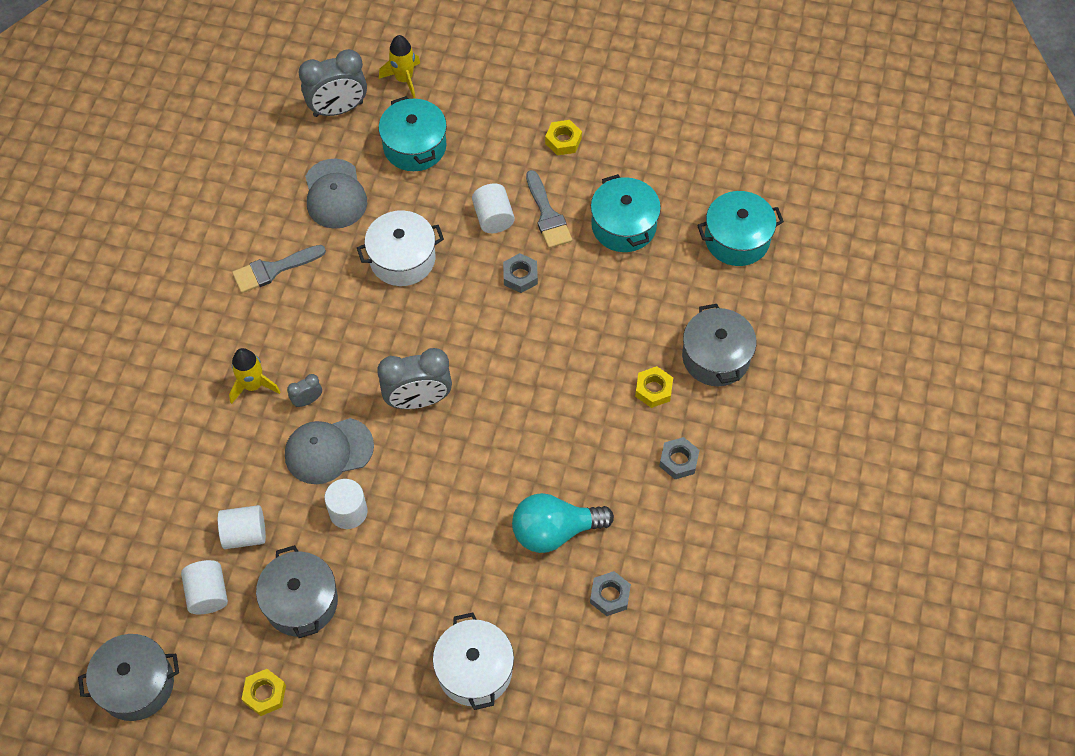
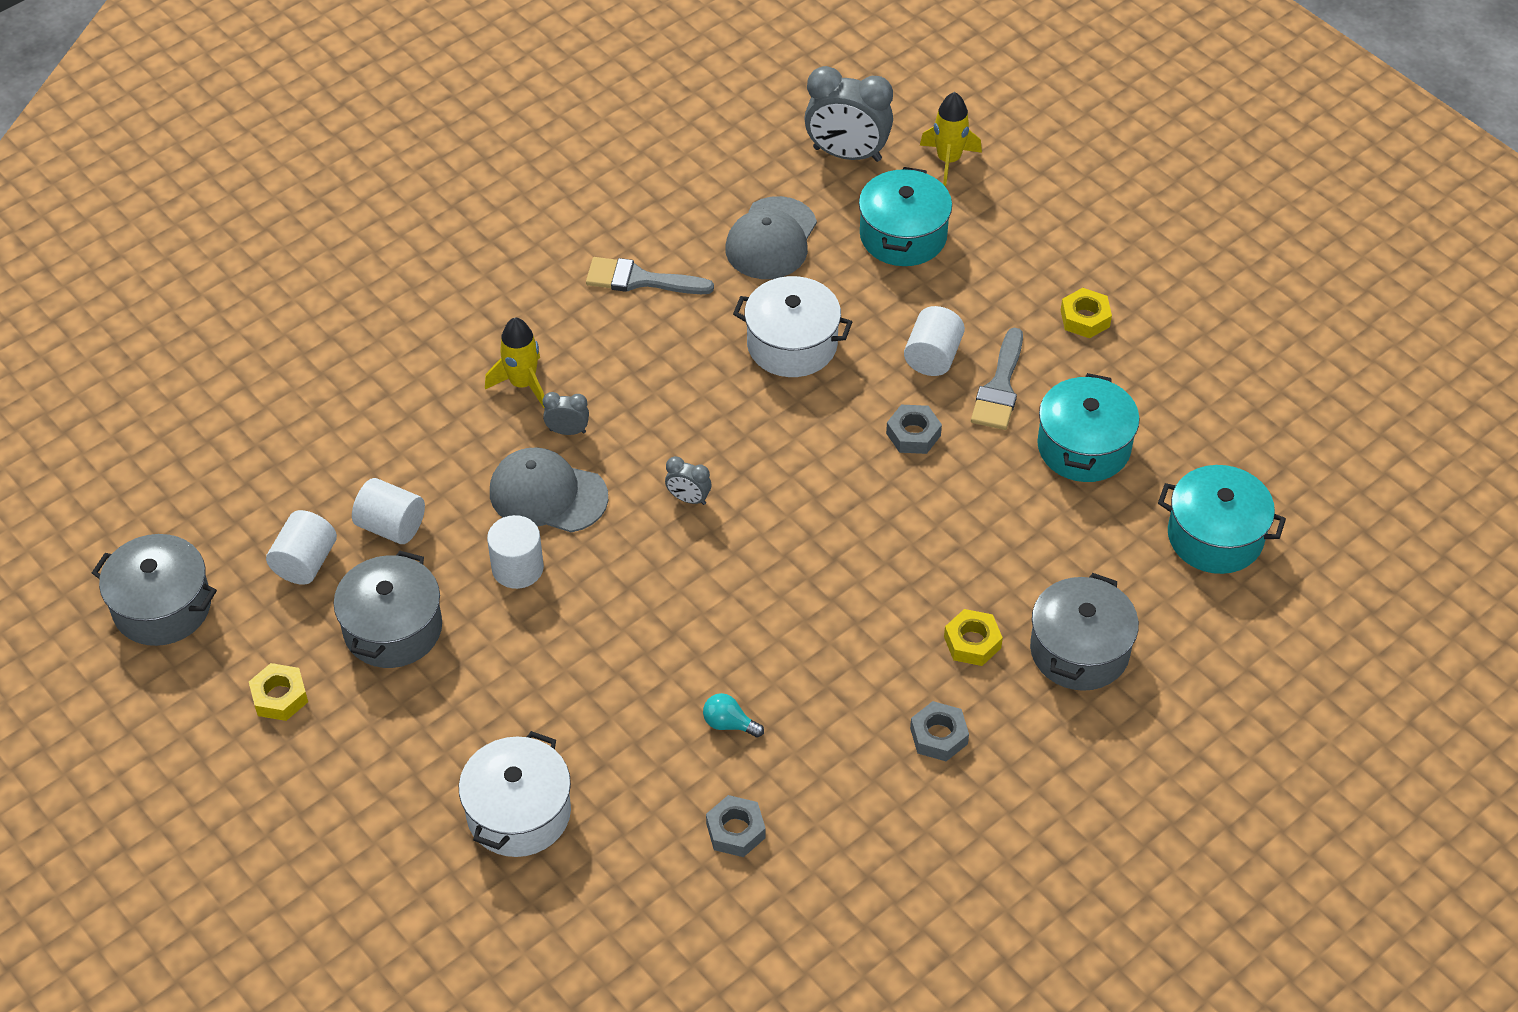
camera: 35 degrees right, 10 degrees down
(418, 400) = (688, 499): grey clock -> grey clock, size x0.48
(554, 531) = (729, 724): turquoise light bulb -> turquoise light bulb, size x0.44

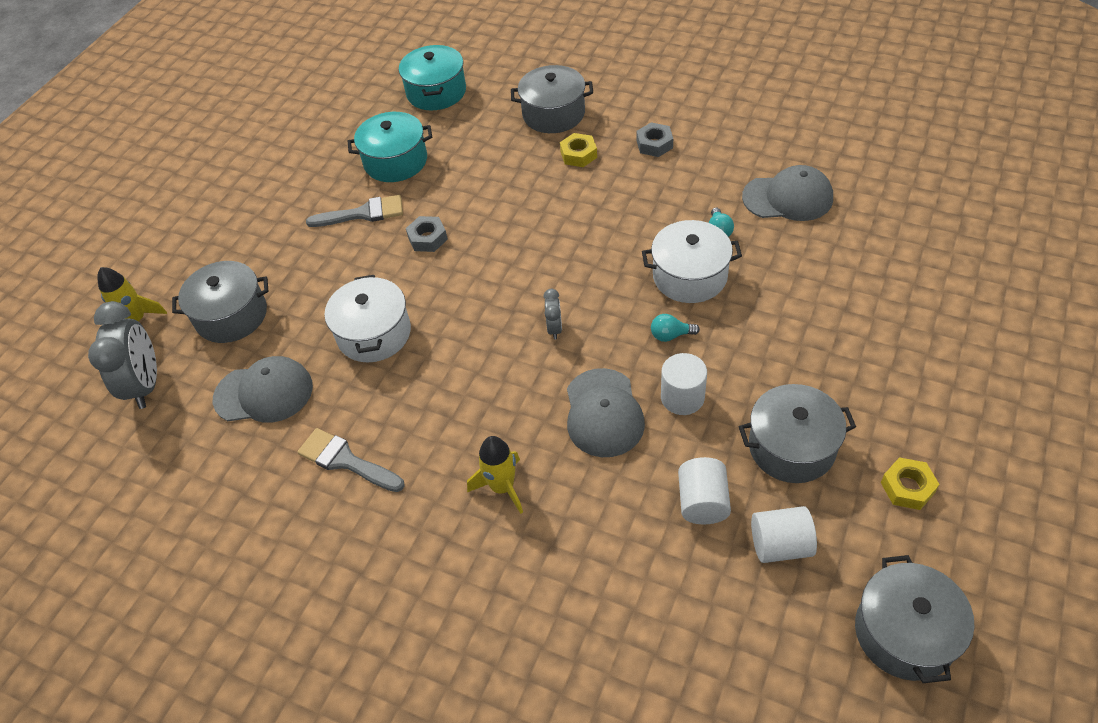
camera: 110 degrees left, 0 degrees up
(518, 813) = (868, 299): white pot -> white pot (690, 276)
(567, 431) = (534, 431): grey clock -> none
(604, 597) = (670, 335): none -> turquoise light bulb
(640, 280) = (346, 460): grey brush -> grey brush turned 135 degrees clockwise
(735, 830) = (788, 198): grey nut -> grey cap
(903, 235) = (231, 315): turquoise pot -> grey pot
(932, 357) = (350, 255): white cylinder -> none
(1085, 318) = (280, 196): yellow nut -> none

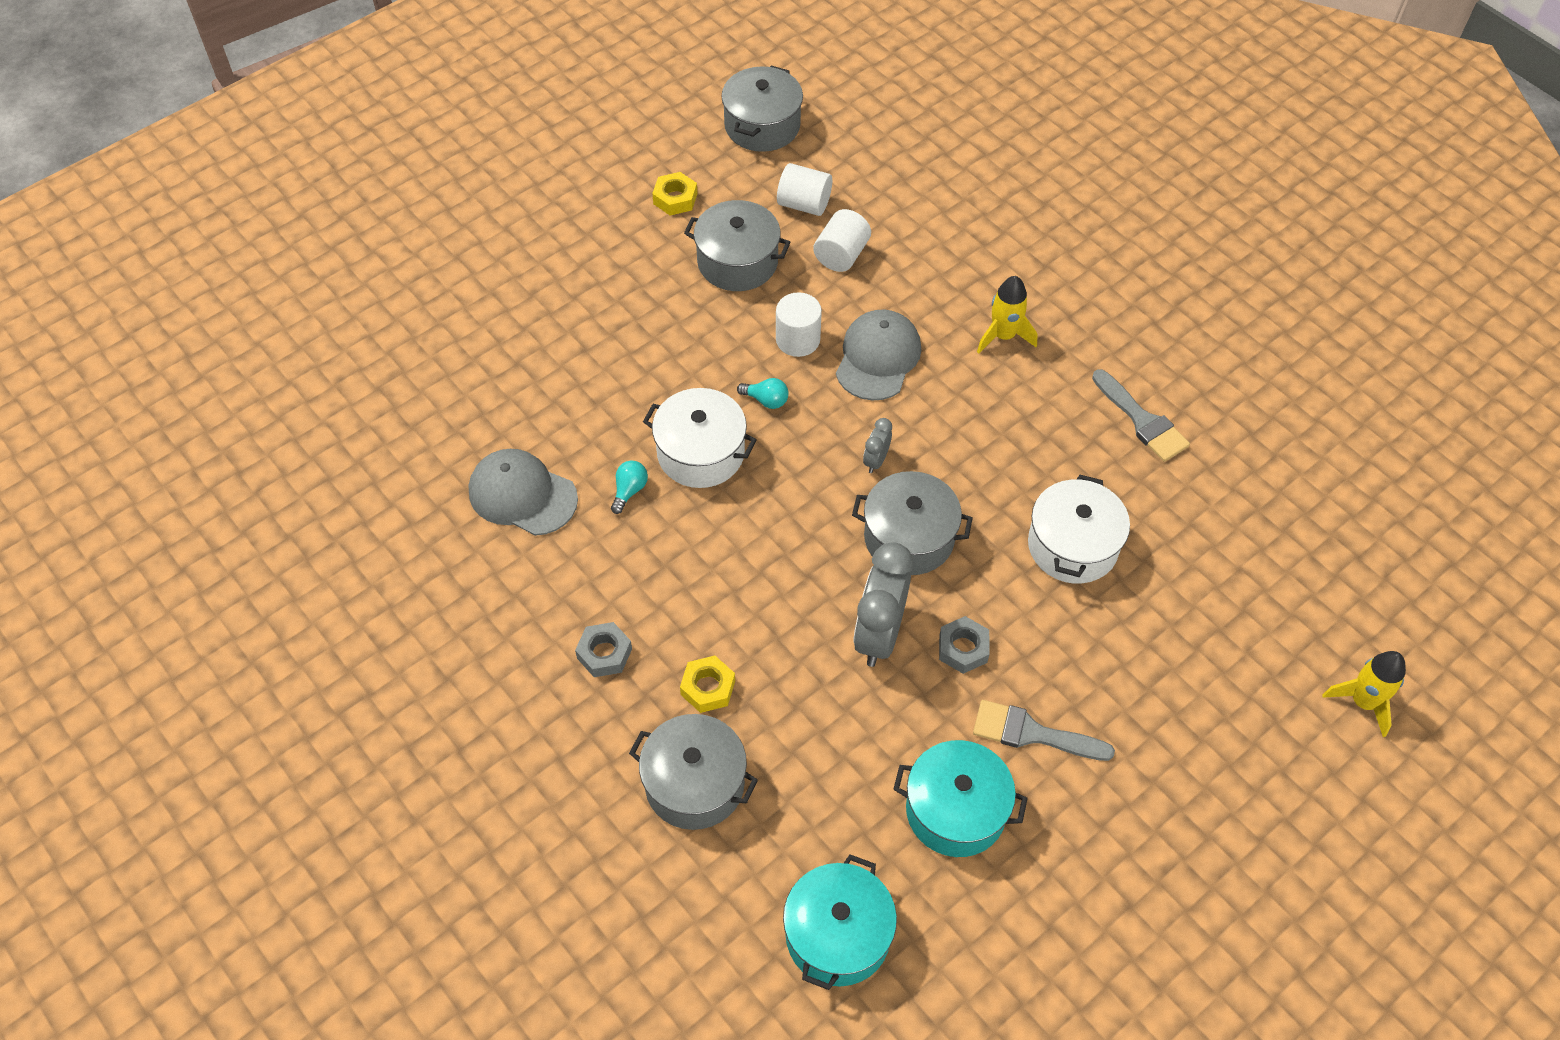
camera: 160 degrees left, 5 degrees up
(146, 385) = (1351, 602): grey clock -> grey clock (879, 634)
(231, 315) = (1238, 651): grey pot -> grey pot (909, 537)
(264, 393) = (1213, 530): grey cap -> none

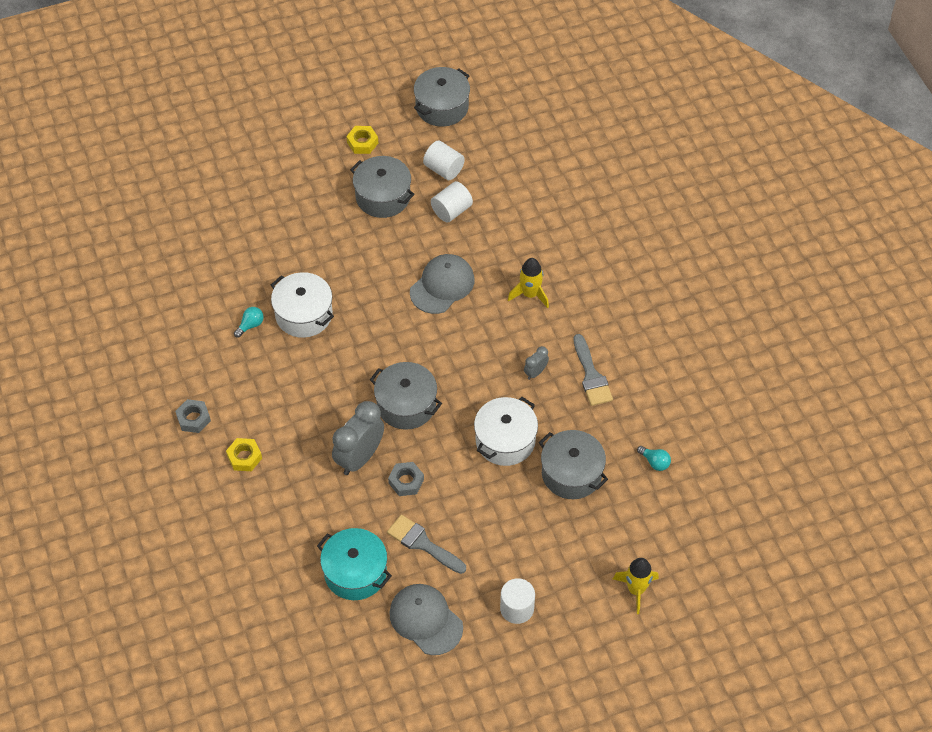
camera: 20 degrees right, 0 degrees up
(522, 495) = (186, 309): grey cap -> grey cap (425, 620)
(694, 784) = (212, 509): grey pot -> grey pot (571, 473)
(766, 400) = (359, 293): turquoise light bulb -> turquoise light bulb (655, 462)
(798, 339) = (397, 259): white cylinder -> white cylinder (517, 608)
(837, 935) = (255, 618): turquoise pot -> none
(876, 460) = (409, 351): grey clock -> grey clock (535, 372)

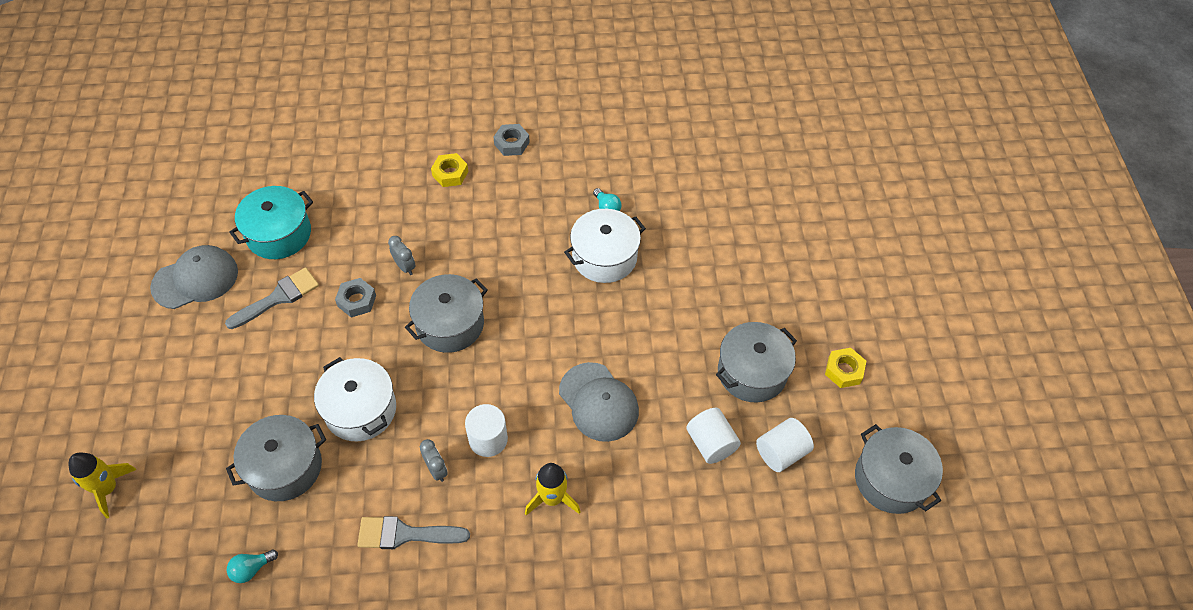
camera: 105 degrees right, 0 degrees up
(359, 457) = (405, 267): grey clock -> grey clock, size x0.48
(517, 608) = (159, 362): white cylinder -> white cylinder (488, 439)

